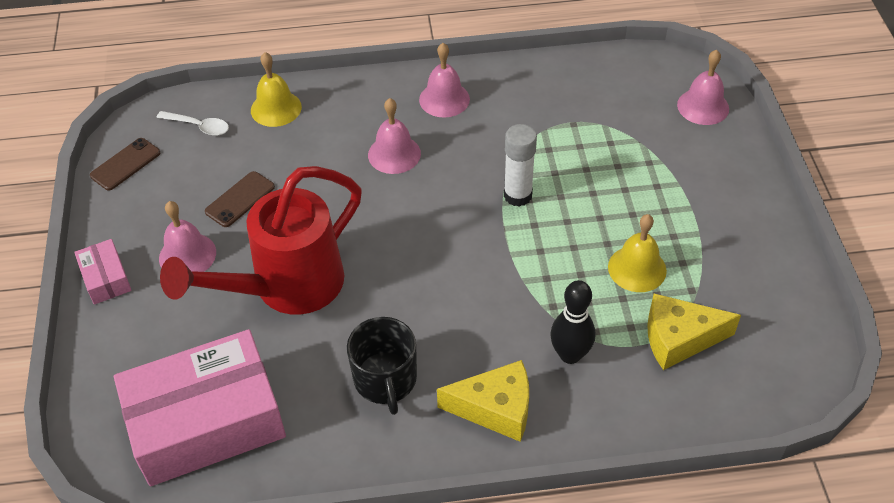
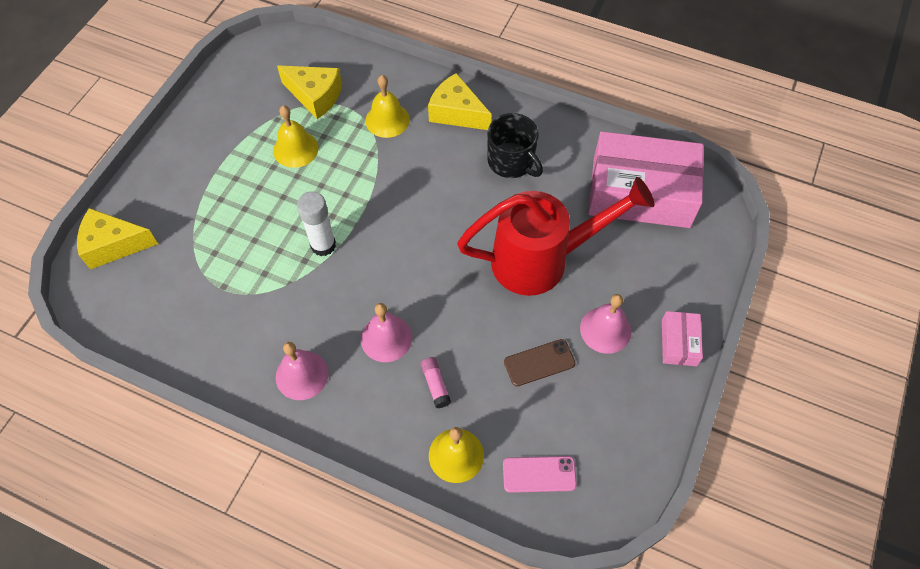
camera: 150 degrees left, 10 degrees up
(125, 164) = (626, 464): brown phone -> none
(199, 126) = (539, 474): white spoon -> pink phone
(325, 143) = (435, 385): none -> pink glue stick
(385, 380) = (511, 161): black mug -> black mug turned 120 degrees clockwise
(570, 355) = (387, 120): black bowling pin -> yellow bell
(703, 106) = (114, 245): pink bell -> yellow cheese

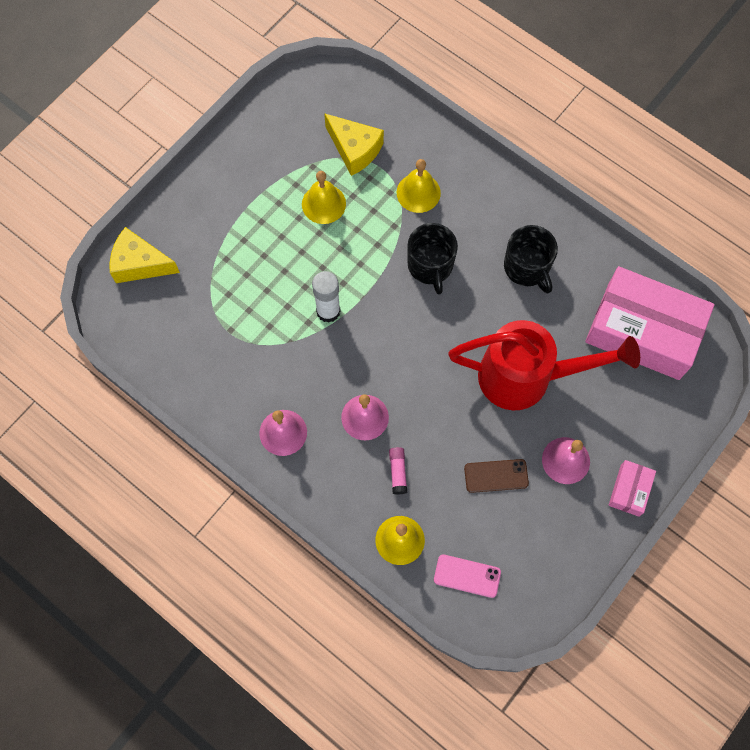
camera: 15 degrees right, 10 degrees up
(416, 180) = (430, 265): none -> black mug
(456, 113) = (488, 201): yellow cheese -> none

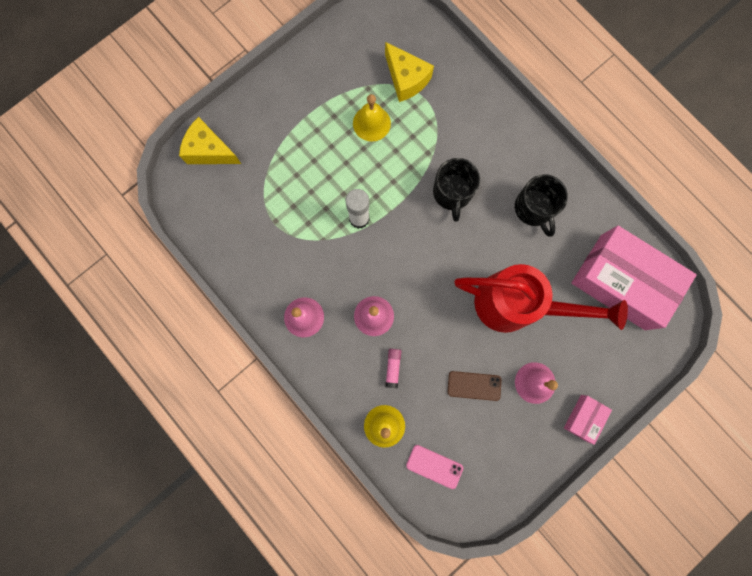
camera: 10 degrees right, 10 degrees up
(418, 192) = (453, 126): yellow bell -> none

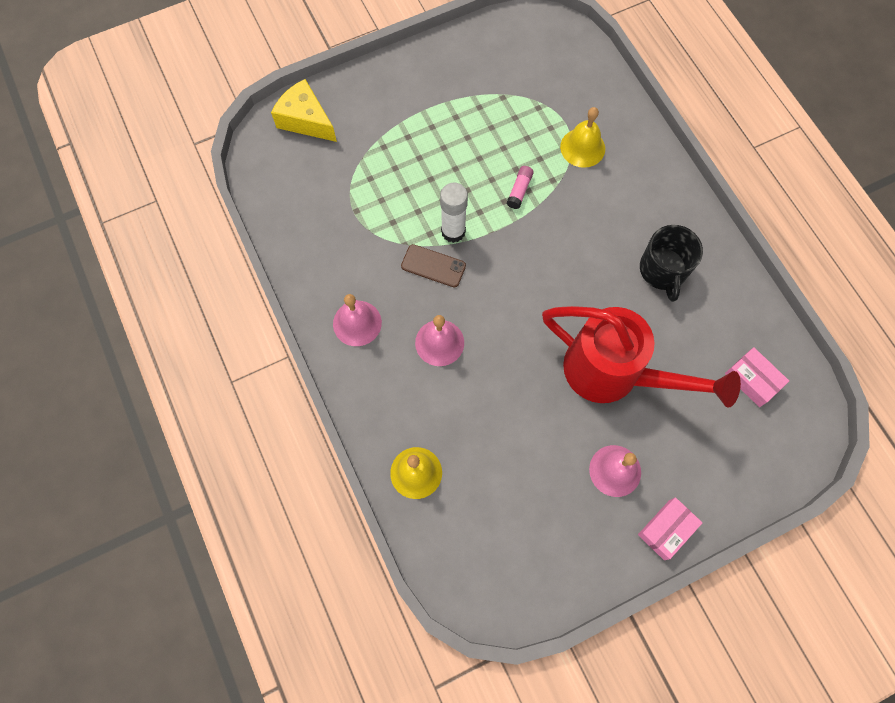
camera: 15 degrees right, 10 degrees down
(371, 123) = (496, 134): yellow bell -> yellow bell (582, 147)
(393, 368) = (445, 407): pink glue stick -> pink glue stick (519, 190)
(406, 79) = (549, 97): yellow cheese -> none
(434, 466) = (464, 537): pink phone -> none
(452, 193) = (569, 230): black mug -> none
(474, 385) = (538, 454): brown phone -> brown phone (433, 266)
(622, 282) = (752, 380): pink box -> pink box, size x0.43

